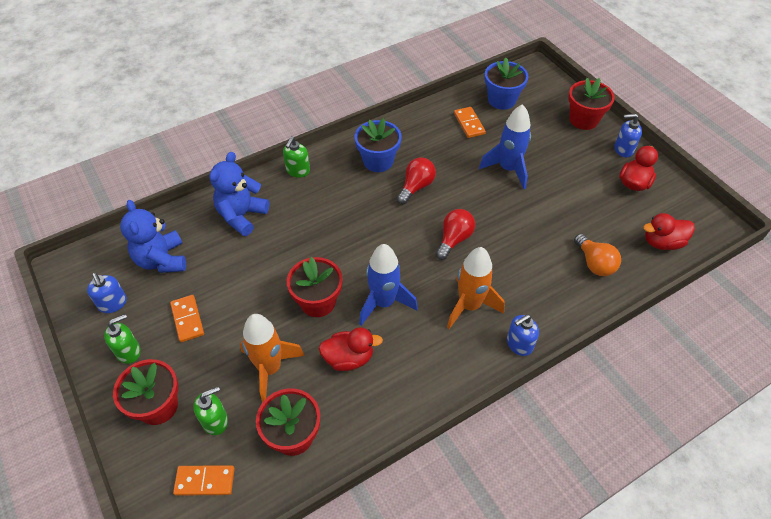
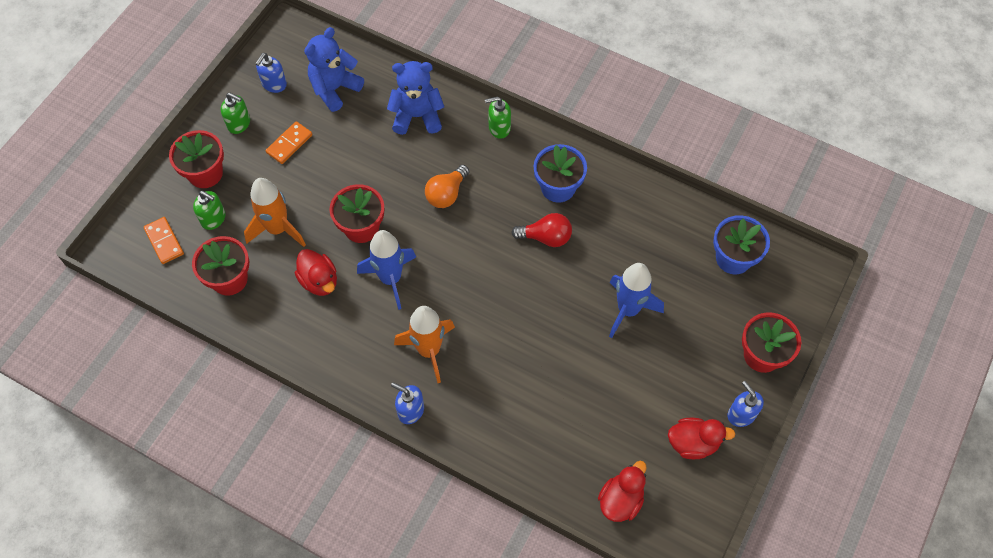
camera: 60 degrees right, 10 degrees up
(454, 239) = (500, 302): red light bulb -> none
(469, 124) = (671, 243): orange domino -> none
(594, 263) = (549, 442): orange light bulb -> orange light bulb (446, 194)
(662, 242) = (620, 500): red duck -> red duck turned 75 degrees clockwise

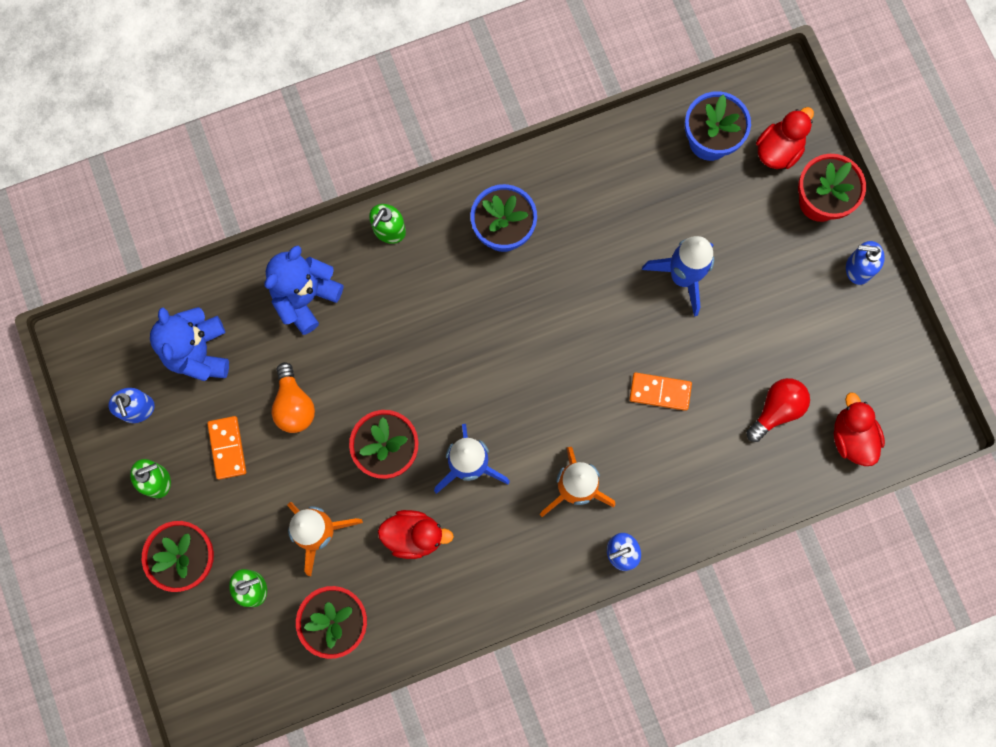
camera: 50 degrees left, 15 degrees up
(164, 241) = (237, 656): orange domino -> orange domino (660, 392)
(446, 194) = (420, 340): orange light bulb -> orange light bulb (294, 405)
(546, 237) = (547, 287): red light bulb -> red light bulb (776, 410)
(693, 443) = (851, 332): red duck -> red duck (778, 150)

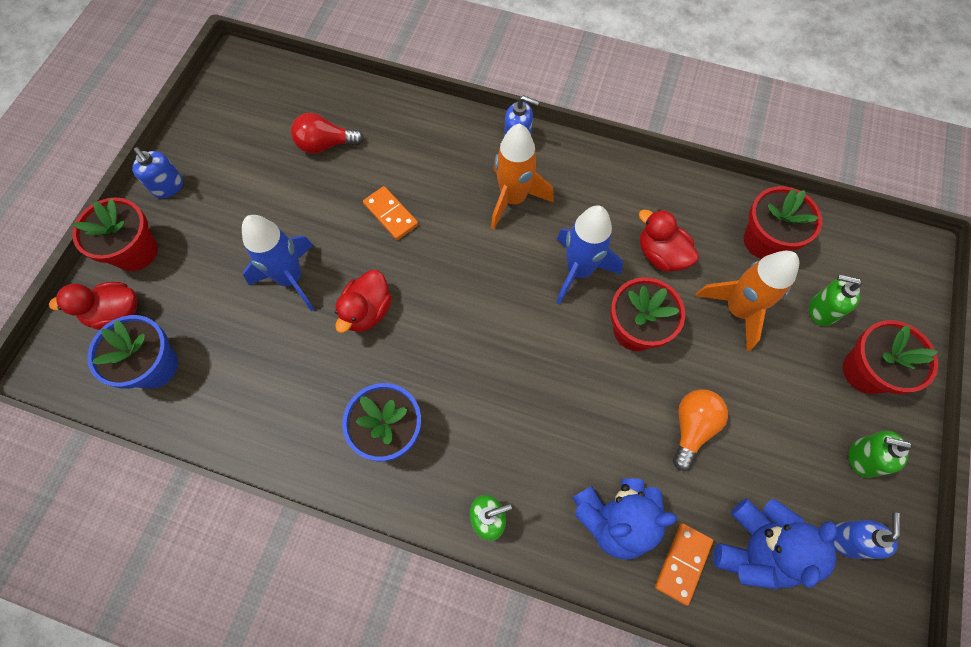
camera: 140 degrees left, 10 degrees down
(227, 448) = (777, 437): orange domino -> orange domino (682, 563)
(852, 437) = (297, 95): red duck -> red duck (367, 311)

